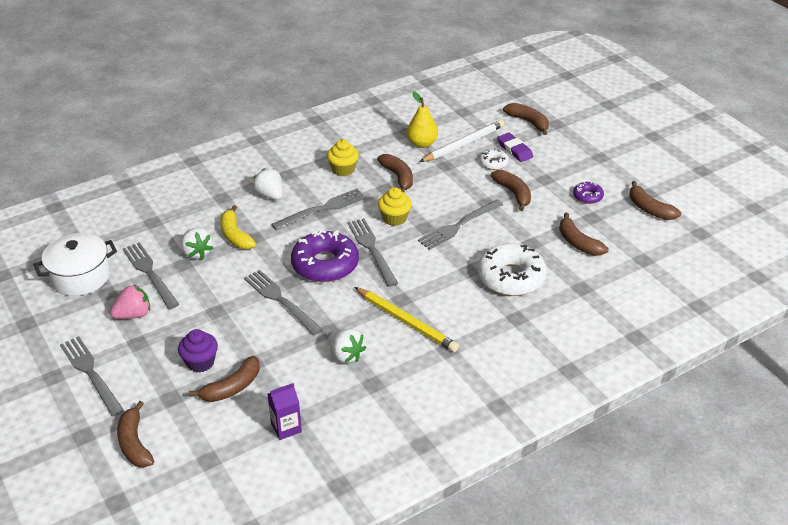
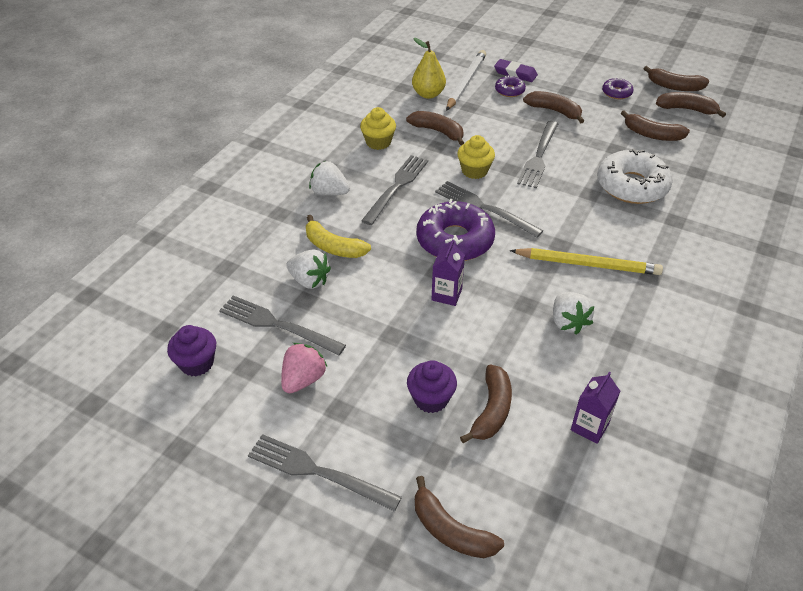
camera: 30 degrees left, 5 degrees up
(80, 277) = (197, 363): white pot -> purple cupcake
(280, 300) = (446, 294): grey fork -> purple carton
(346, 355) = (568, 323): white strawberry -> white strawberry turned 60 degrees clockwise
(493, 163) = (509, 91): white donut -> purple donut
(528, 122) = (501, 46): brown banana -> brown banana (686, 109)

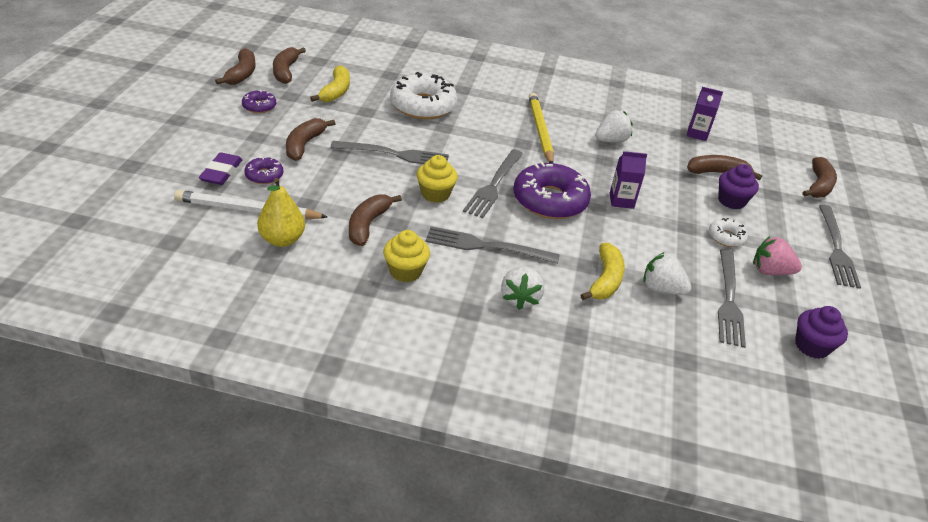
camera: 110 degrees left, 5 degrees down
(309, 281) = (661, 289): white strawberry -> white strawberry turned 75 degrees counterclockwise
(367, 363) = (726, 237): none -> white donut
(652, 134) = (336, 91): brown banana -> yellow banana

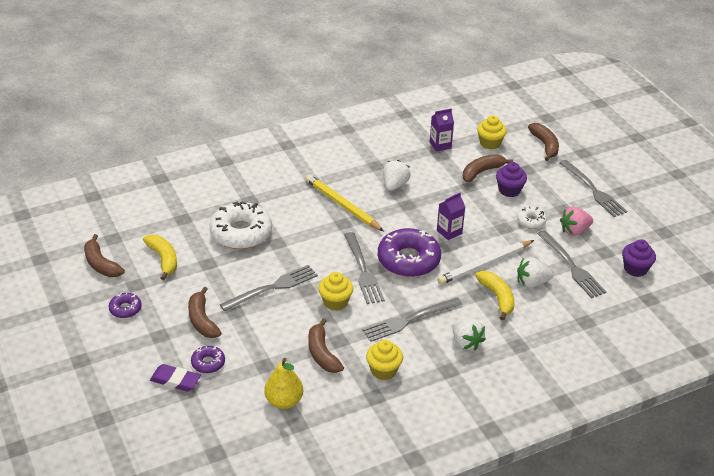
camera: 35 degrees left, 0 degrees up
(221, 172) = (175, 380): purple eraser -> purple eraser turned 45 degrees counterclockwise
(242, 74) = (71, 288): brown banana -> none
(248, 210) = (233, 396): white pencil -> white pencil (484, 264)
(754, 156) = (490, 143): none -> yellow cupcake

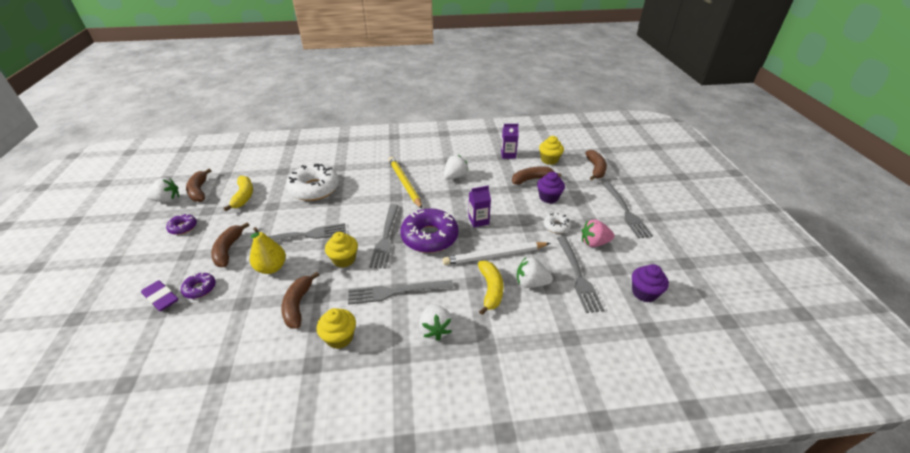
camera: 20 degrees right, 0 degrees up
(72, 283) = (167, 200): none -> white strawberry
(284, 401) = (228, 345): yellow pear -> yellow pear (272, 268)

